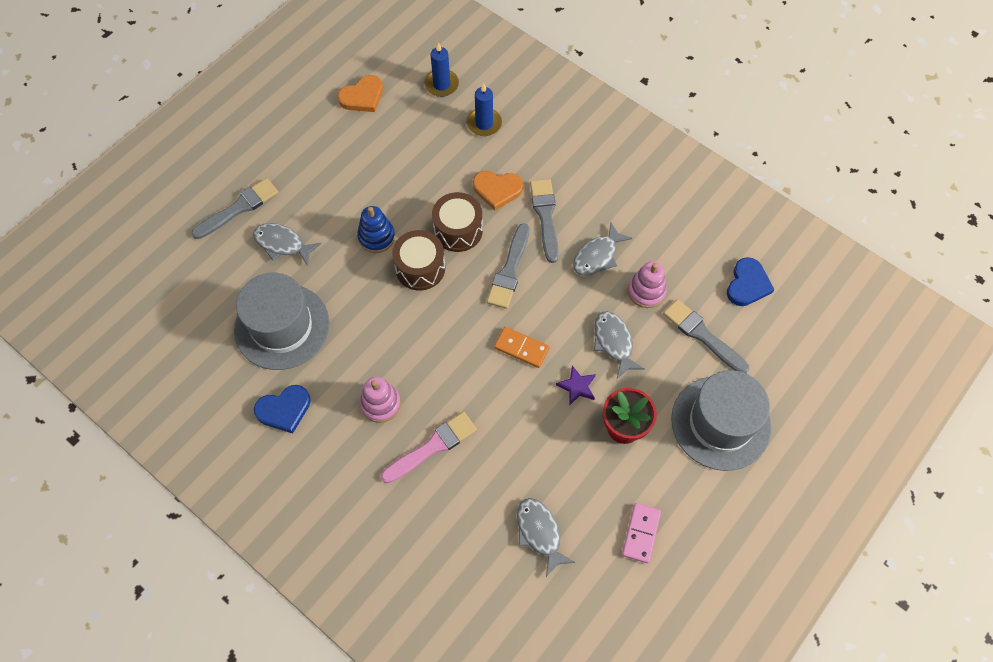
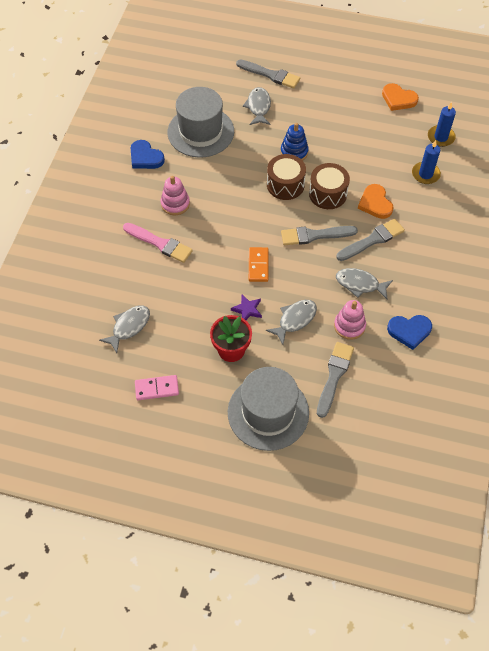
camera: 65 degrees right, 5 degrees down
(747, 284) = (397, 393): blue heart -> blue heart (409, 331)

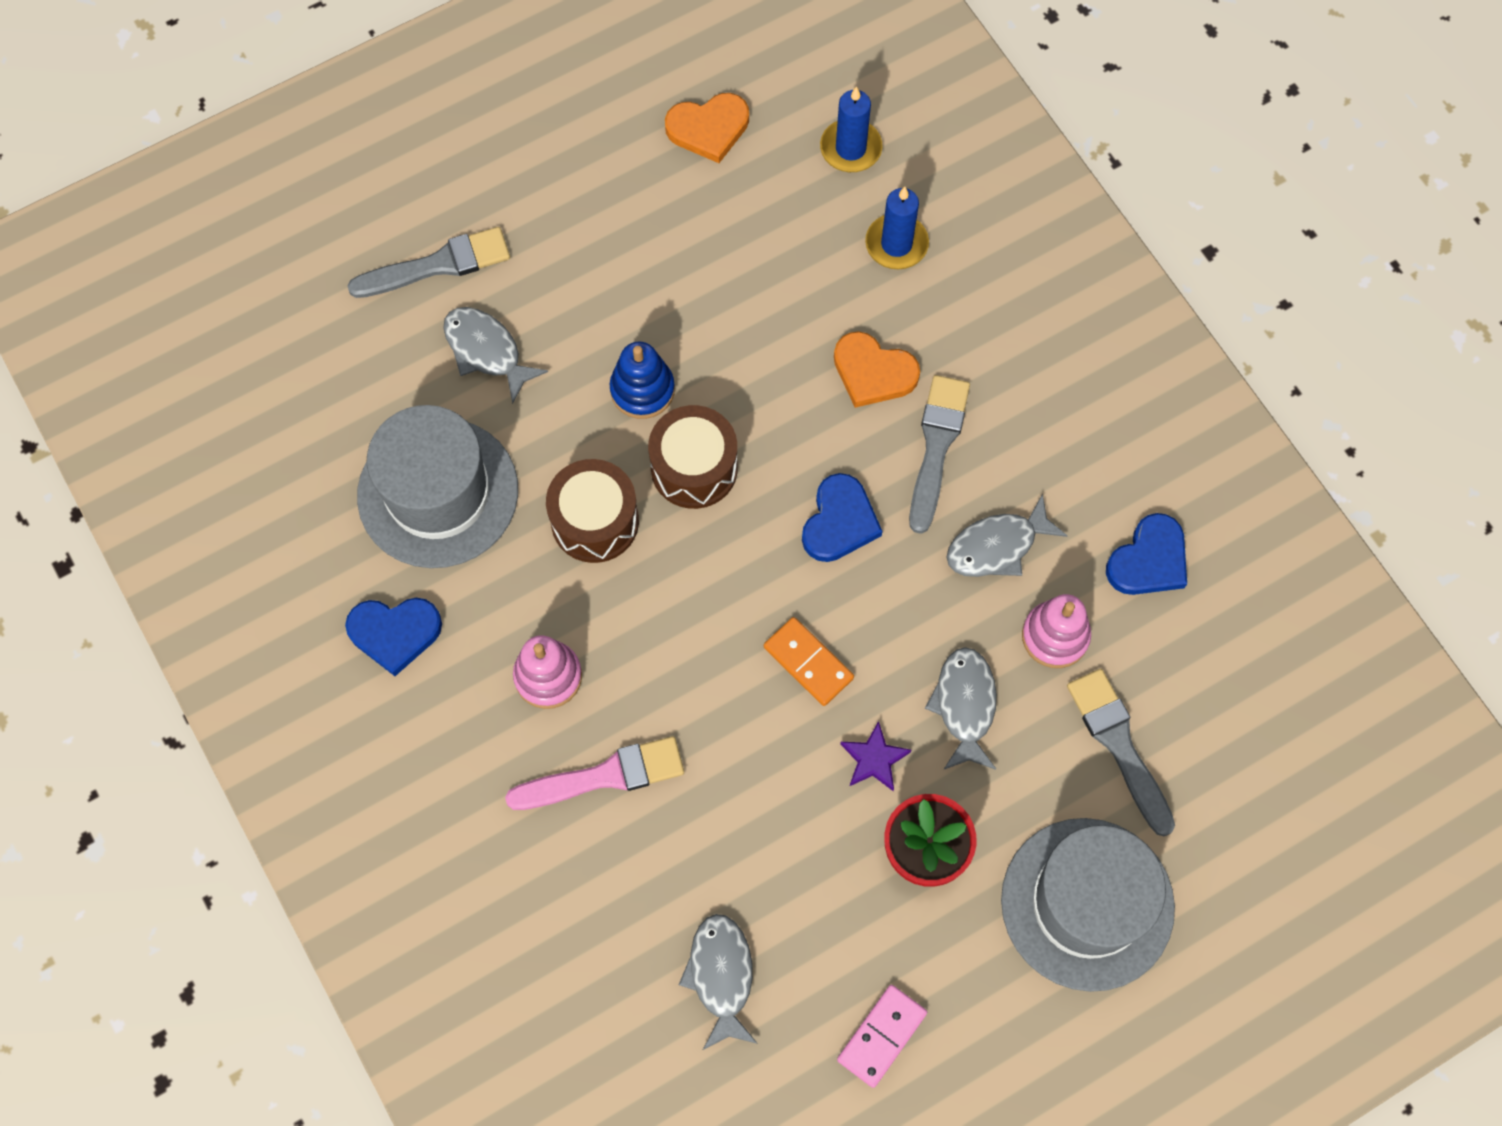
camera: 45 degrees left, 10 degrees up
(314, 235) = (839, 522): grey brush -> blue heart
(328, 194) = (781, 422): brown drum -> brown drum (595, 521)

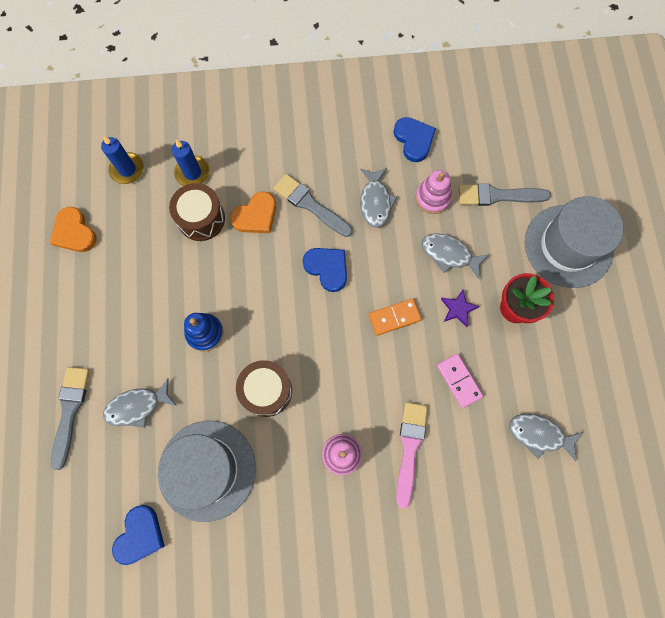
camera: 65 degrees left, 5 degrees up
(395, 633) = (277, 530): blue heart -> blue heart (140, 535)
(694, 468) = (262, 326): brown drum -> brown drum (201, 219)
(708, 128) = (74, 232): orange heart -> orange heart turned 135 degrees clockwise
(882, 1036) = (598, 369): pink domino -> pink domino (459, 381)

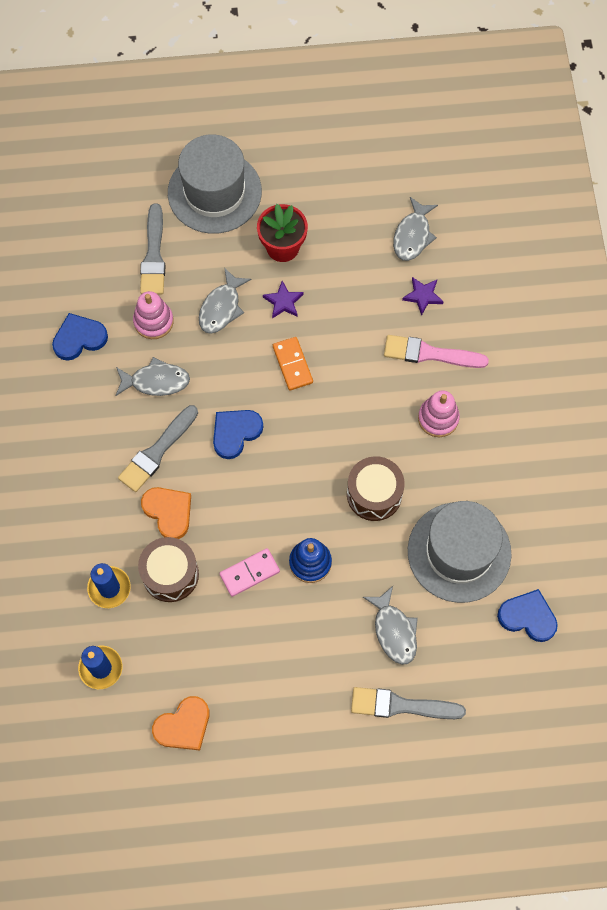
camera: 90 degrees left, 5 degrees down
(459, 381) = (360, 305): pink domino -> pink domino (249, 573)
(472, 443) = (423, 296): none -> purple star

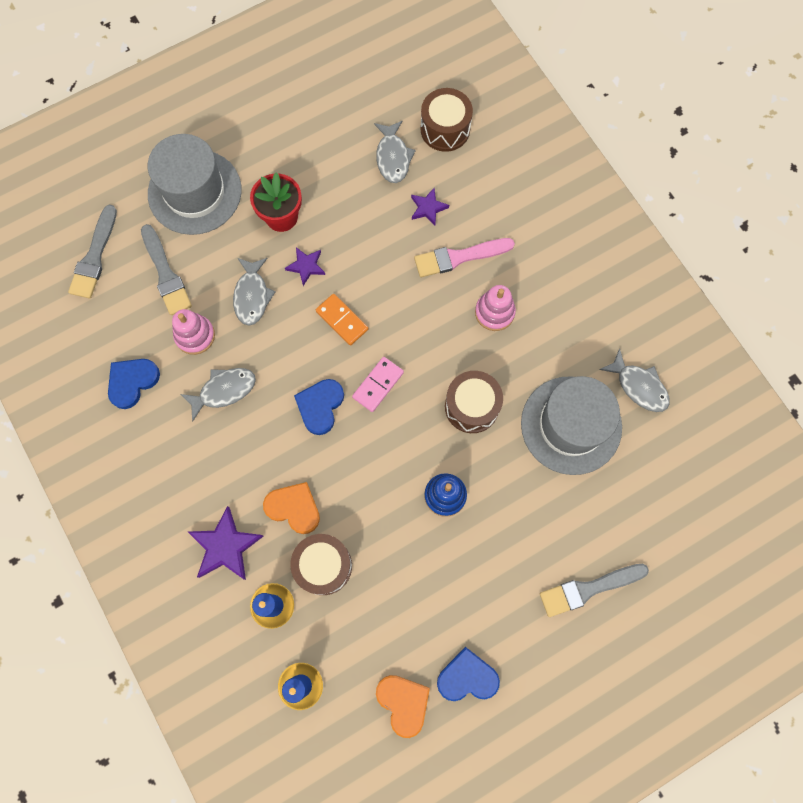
camera: 25 degrees left, 5 degrees up
(93, 518) = (225, 546): none -> purple star
(157, 451) = (256, 456): grey brush -> grey brush (94, 257)
(183, 725) = (403, 703): orange heart -> orange heart turned 60 degrees counterclockwise
(249, 573) = (395, 530): pink domino -> pink domino (378, 385)
(394, 631) = (549, 523): grey fish -> grey fish (639, 386)
(475, 229) = (445, 129): none -> brown drum
(528, 617) = (658, 456): blue heart -> blue heart (467, 677)

